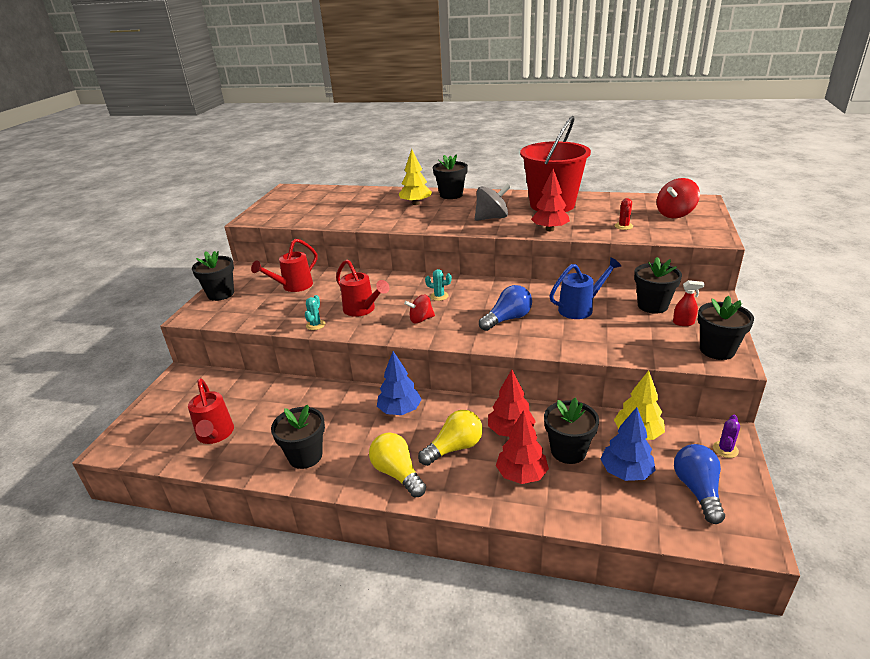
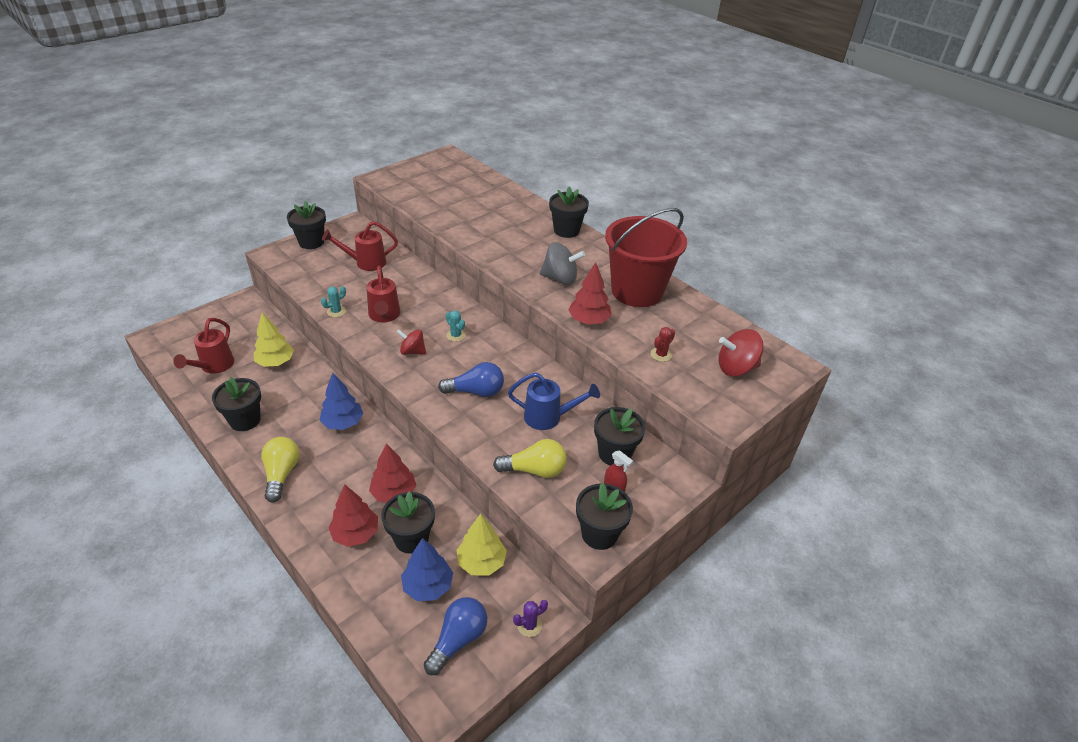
camera: 30 degrees right, 10 degrees up
(416, 203) = (522, 226): yellow tree -> yellow tree (275, 362)
(454, 448) = (340, 480): yellow light bulb -> yellow light bulb (534, 470)

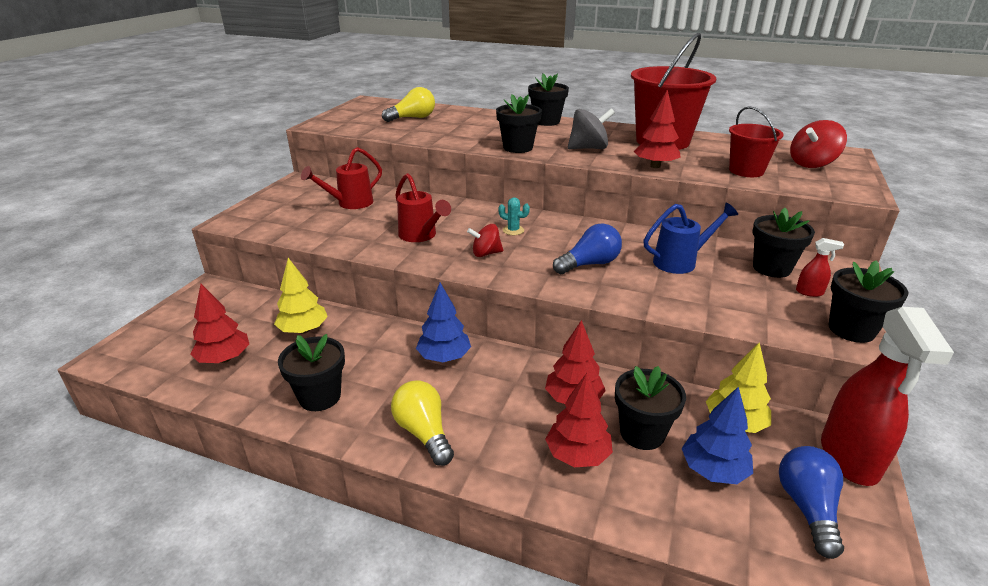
camera: 25 degrees left, 10 degrees down
(214, 366) = (224, 359): red watering can -> red tree
(311, 242) = (268, 203): black flower pot -> black flower pot (518, 148)
(336, 311) = (363, 246): turquoise cactus -> none
(529, 625) = (849, 458): purple cactus -> red spray bottle
(534, 470) = (726, 303): yellow light bulb -> yellow light bulb (413, 118)
(661, 355) = (746, 171): red cactus -> red bucket

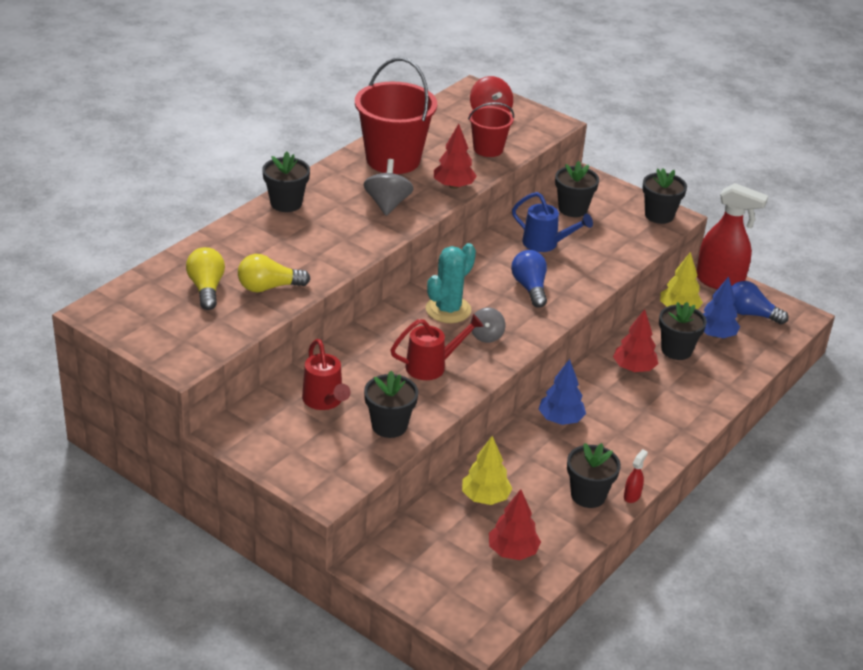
camera: 75 degrees left, 5 degrees up
(424, 433) = (647, 447): yellow light bulb -> yellow light bulb (269, 287)
(486, 253) = (486, 336): red spinning top -> grey spinning top
(513, 230) = (448, 310): turquoise cactus -> turquoise cactus, size x2.11
(518, 148) = (360, 243): black flower pot -> black flower pot (389, 426)
(577, 455) = (688, 383): red tree -> none
(680, 262) = (545, 244): blue watering can -> blue watering can turned 120 degrees clockwise
(809, 292) = (611, 209): red spray bottle -> red spray bottle (632, 496)

